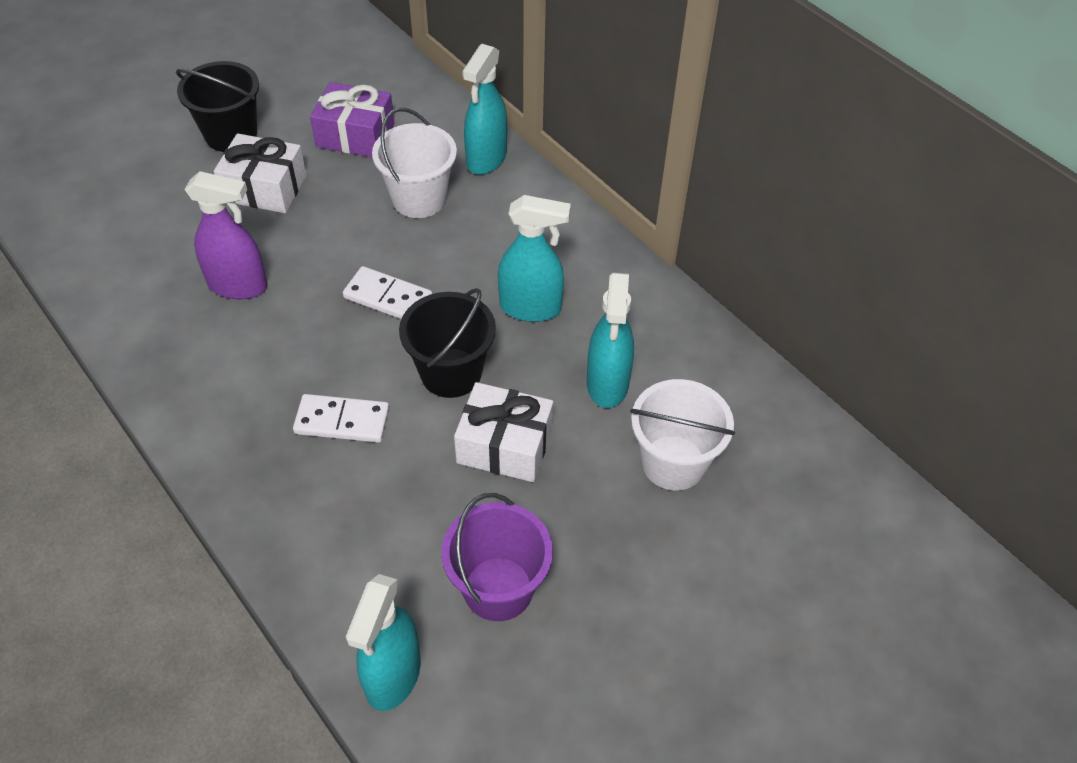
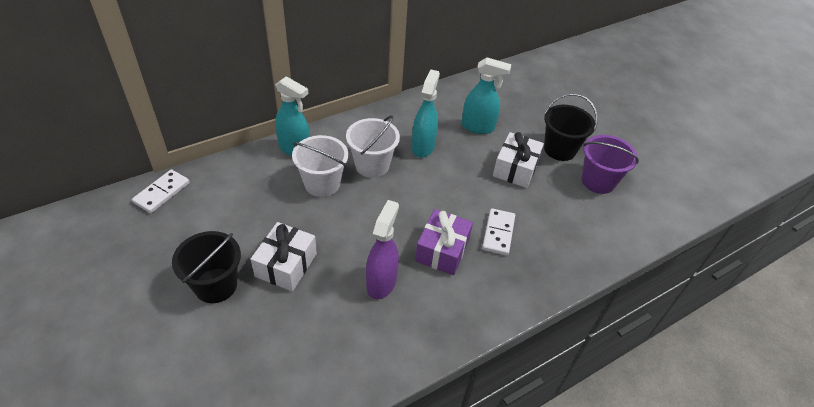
camera: 85 degrees left, 5 degrees down
(355, 135) = (246, 210): purple gift -> purple gift (442, 250)
(388, 298) = (405, 206): white domino -> white domino (162, 193)
(393, 676) = (649, 223): turquoise spray bottle -> none
(451, 373) = (466, 184): black bucket -> black bucket (560, 149)
(673, 463) = (525, 114): white bucket -> white bucket (372, 165)

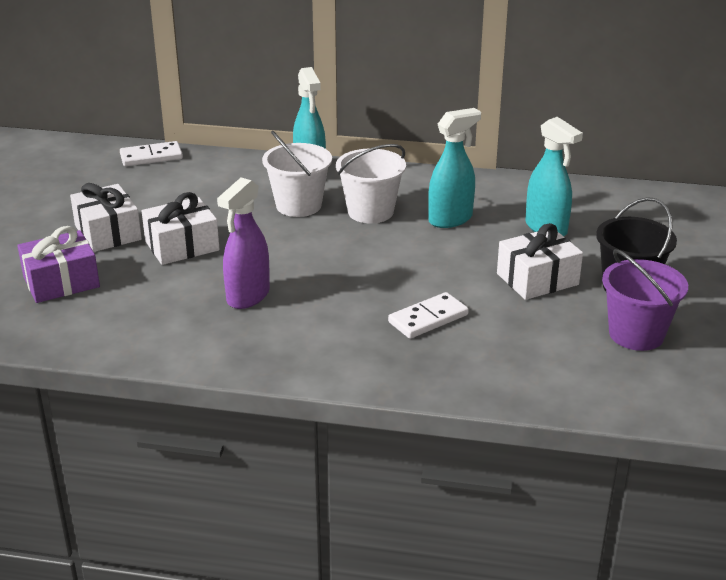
camera: 45 degrees right, 15 degrees down
(216, 285) = (108, 233): black bucket -> white gift
(381, 282) = (248, 296): purple spray bottle -> purple spray bottle turned 150 degrees clockwise
(442, 250) = (344, 303): purple gift -> purple gift (61, 282)

